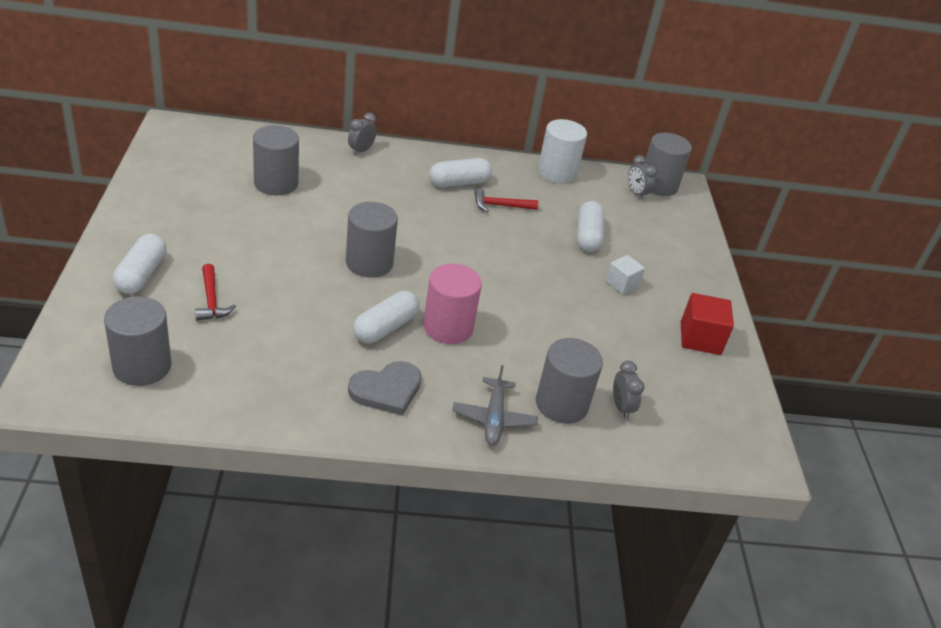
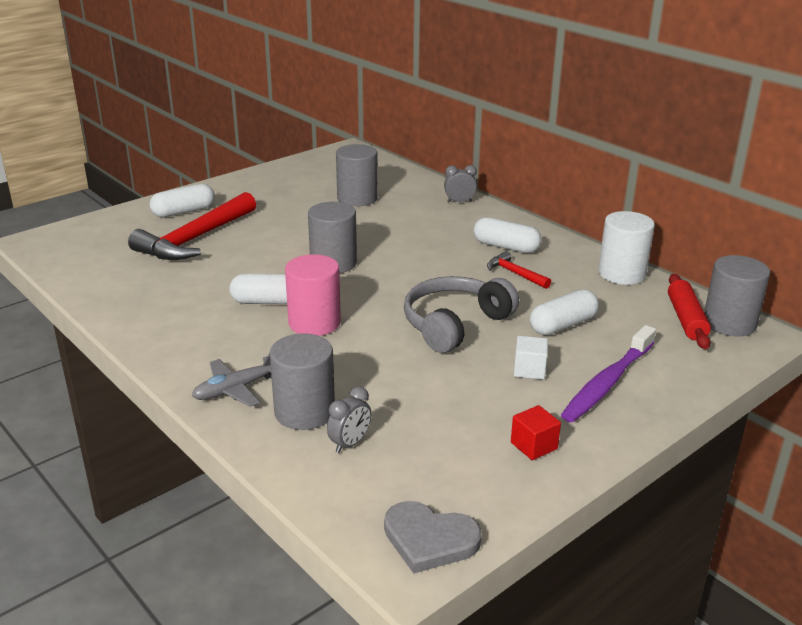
camera: 55 degrees right, 10 degrees down
(142, 366) = (98, 252): grey cylinder -> none
(211, 300) = (195, 239): red hammer -> red hammer, size x2.12
(387, 390) = (200, 333): grey heart -> grey heart (429, 539)
(532, 273) = (455, 324): none -> grey headphones
(636, 194) = (686, 319): grey clock -> red rolling pin
(668, 268) = (607, 382): none -> purple toothbrush
(700, 338) = (534, 446): red cube -> red cube, size x0.65

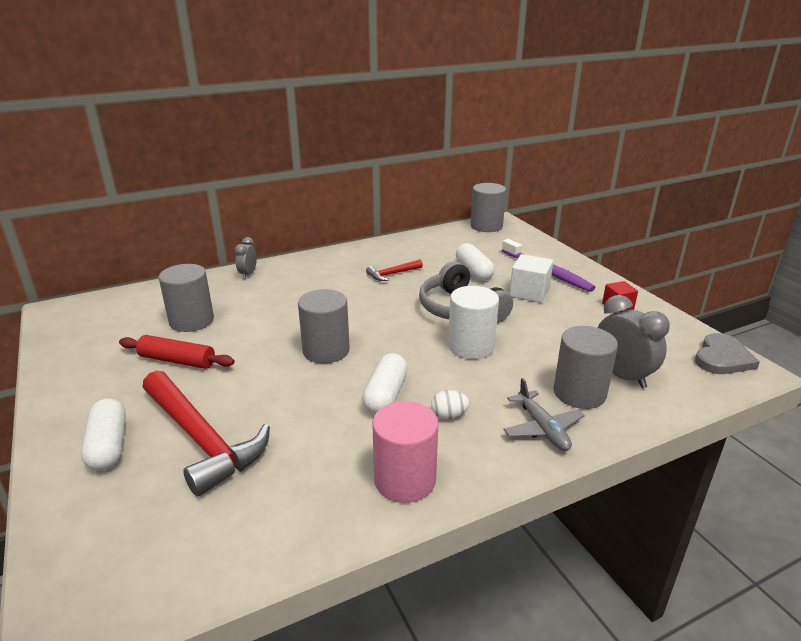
camera: 75 degrees left, 0 degrees up
(246, 336) = (449, 415): none -> white egg
(314, 323) = (436, 373): pink cylinder -> pink cylinder (405, 480)
(350, 444) = (622, 376): grey clock -> grey clock, size x1.73
(506, 247) = (346, 270): white capsule -> none
(529, 370) = (529, 293): white cube -> white cube, size x1.53
(621, 273) = (411, 240): white cylinder -> white cylinder (471, 346)
(686, 319) = (478, 235): red rolling pin -> red rolling pin (177, 360)

